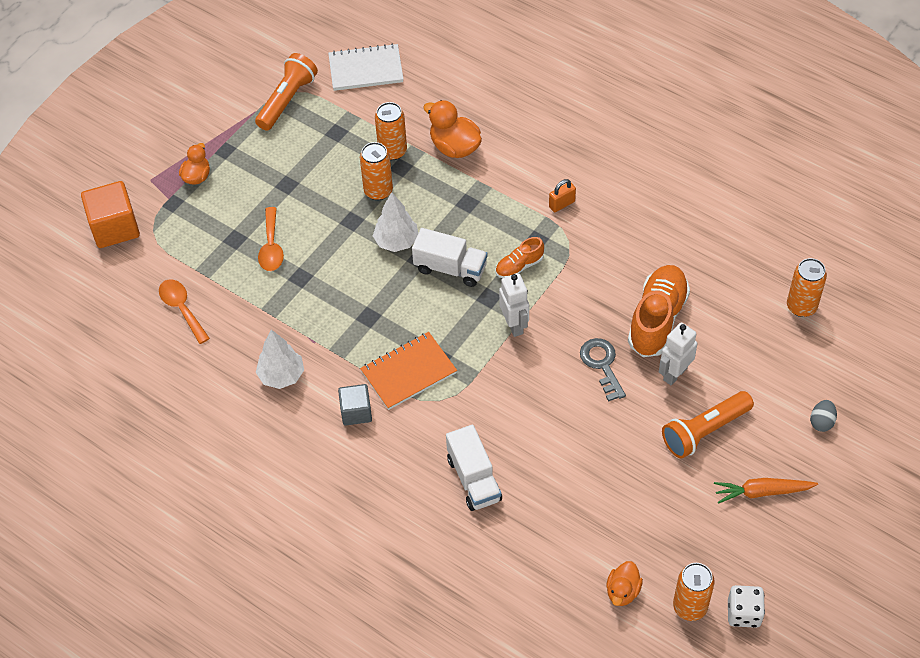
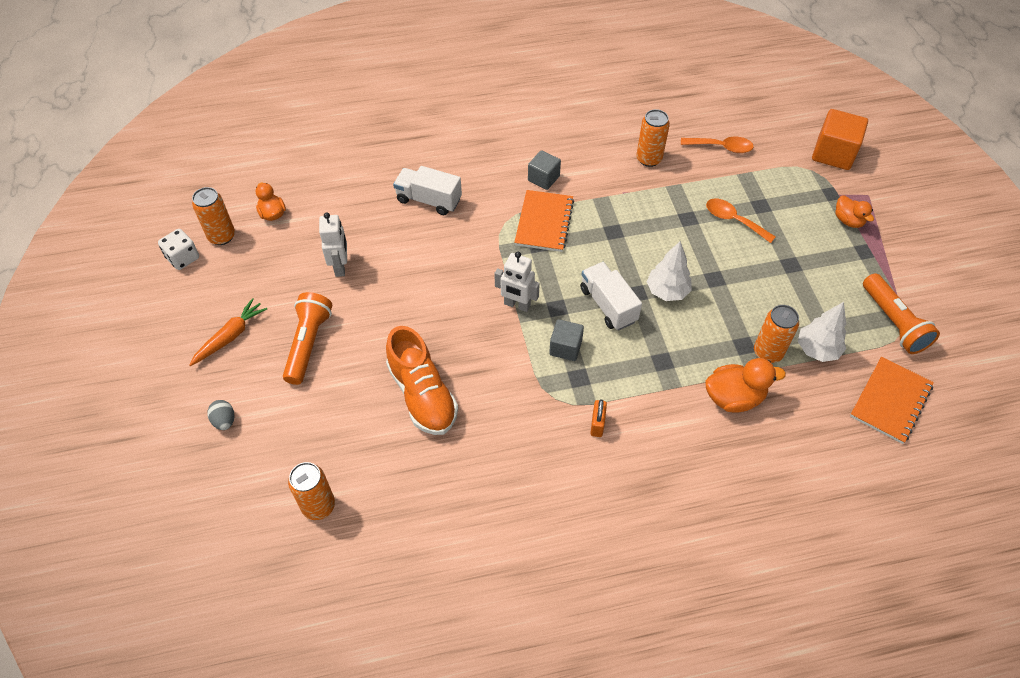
camera: 130 degrees right, 0 degrees up
(282, 376) = (612, 162): white tree -> white tree (817, 350)
(366, 69) = (890, 401): white notebook -> orange notebook
(378, 191) = (731, 314): orange can -> orange can (649, 159)
(450, 268) = (608, 305): white truck -> white truck turned 90 degrees clockwise
(519, 266) = (565, 348): orange shoe -> grey cube
(602, 365) = (426, 329): grey key -> none
(674, 374) = (368, 365): white robot -> white robot (340, 267)

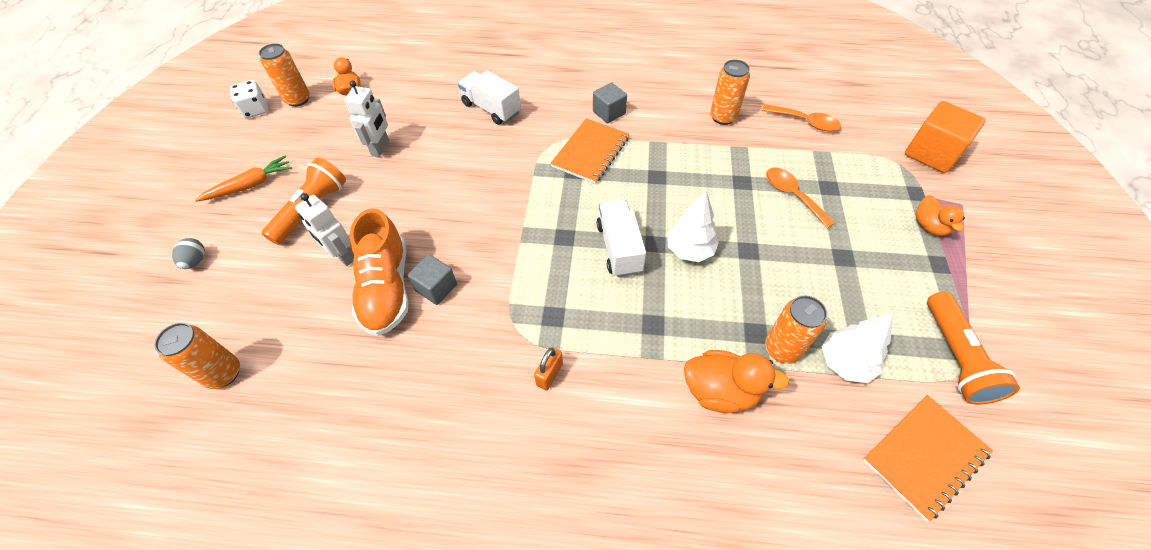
camera: 20 degrees right, 0 degrees up
(517, 305) = (525, 224): white robot -> white robot (342, 256)
(565, 348) = (554, 280): grey cube -> grey cube (436, 288)

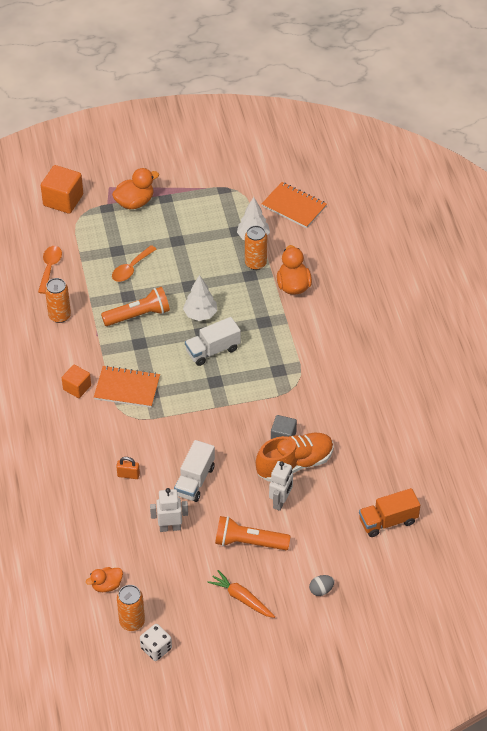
camera: 110 degrees left, 5 degrees down
(223, 373) = (388, 521): orange can -> orange truck
(491, 109) = (97, 468): white truck -> white truck (194, 480)
(549, 374) = (316, 361): orange padlock -> orange padlock (128, 475)
(609, 113) = (77, 387): grey cube -> orange cube
(929, 226) = (135, 202): orange duck -> orange duck, size x1.56
(955, 357) = (230, 194): orange flashlight -> orange flashlight (138, 315)

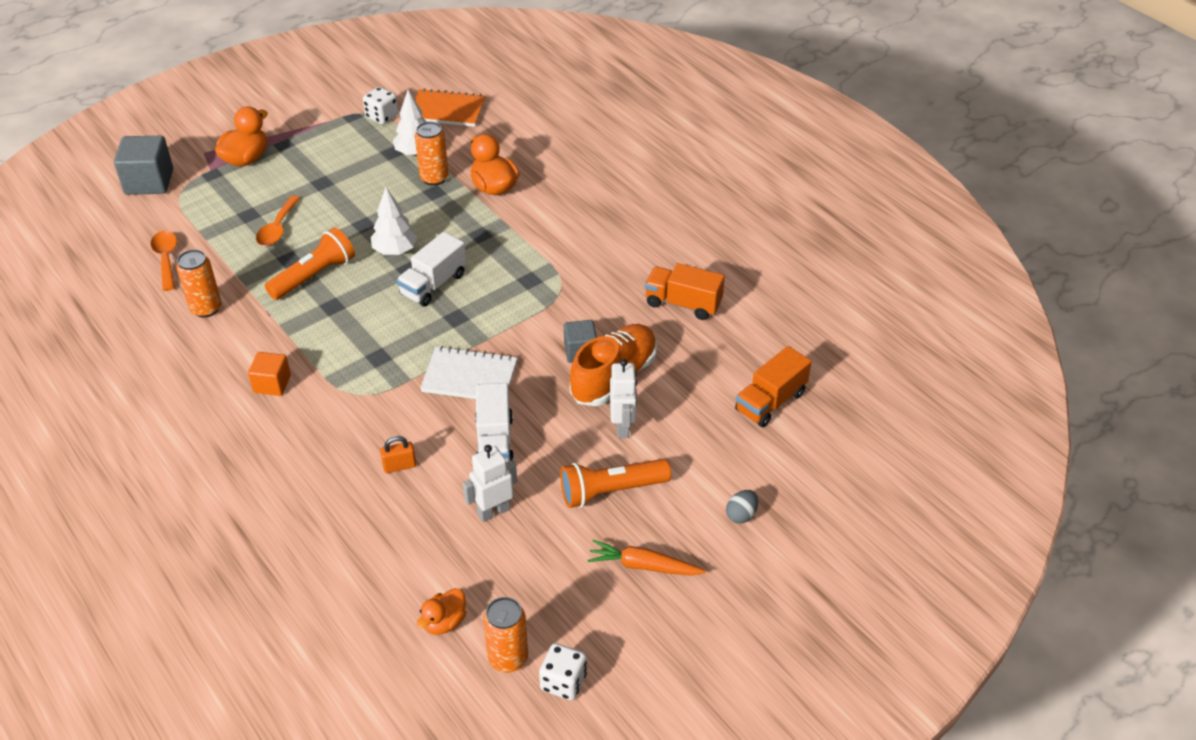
camera: 25 degrees left, 5 degrees down
(63, 200) = (149, 182): orange cube -> grey cube
(127, 388) = (342, 362): orange notebook -> none
(202, 429) = (469, 377): none -> white notebook
(245, 196) = (382, 116): none -> white dice
(372, 427) = (683, 304): none -> orange truck

